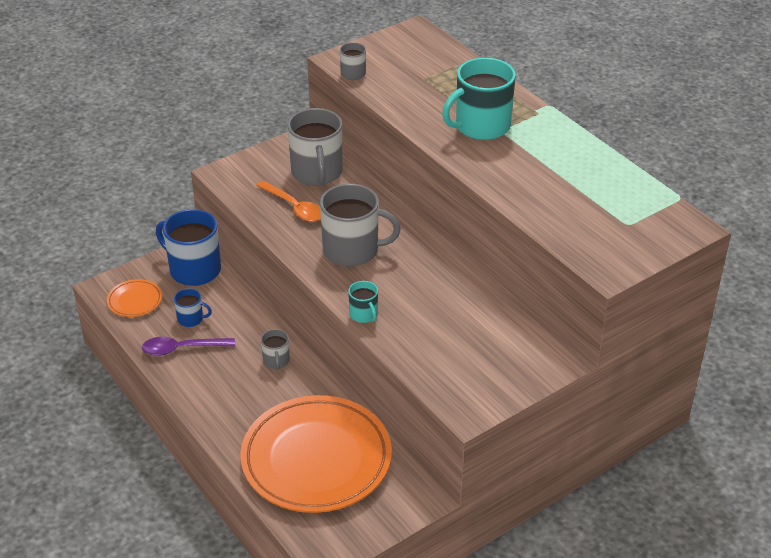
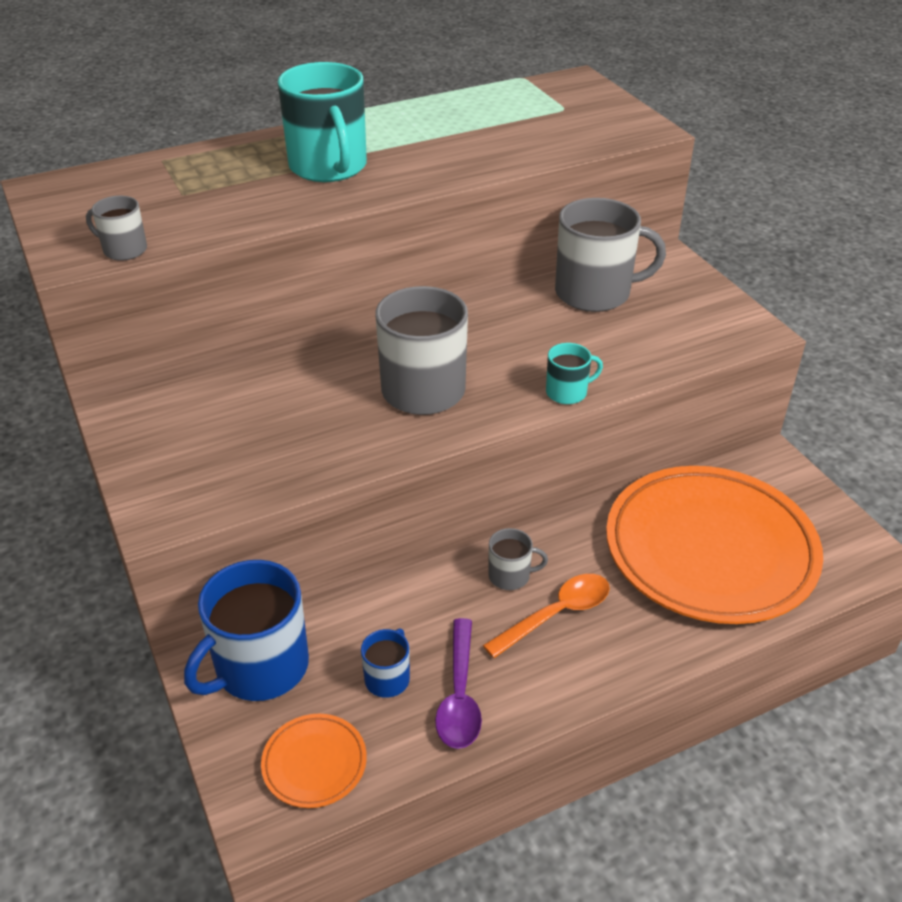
camera: 80 degrees left, 0 degrees up
(294, 207) = (296, 438): orange spoon -> orange spoon (556, 614)
(317, 173) = (218, 406): grey mug -> grey mug (595, 293)

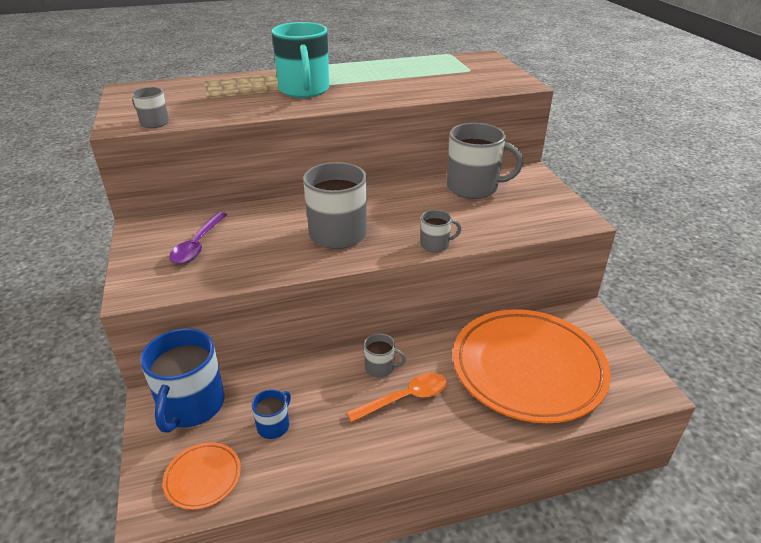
camera: 10 degrees right, 5 degrees down
(260, 667) = (191, 406): blue mug -> blue mug turned 45 degrees counterclockwise
(459, 695) = (320, 444): purple spoon -> purple spoon (198, 245)
(567, 392) = (435, 245): turquoise mug -> grey mug

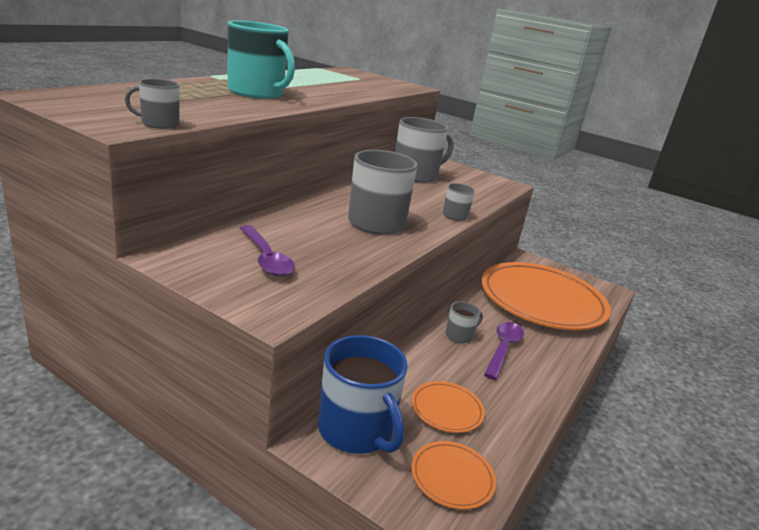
camera: 45 degrees left, 10 degrees down
(274, 425) = (446, 410): blue mug -> orange plate
(405, 398) = (503, 349): orange spoon -> purple spoon

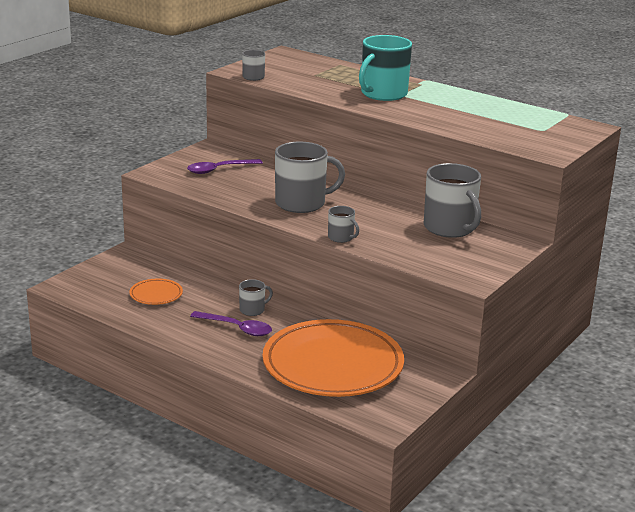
camera: 95 degrees right, 0 degrees up
(356, 430) = (137, 264): blue mug -> none
(452, 478) = (95, 290): orange plate -> none
(460, 335) = (253, 310): grey mug -> grey mug turned 90 degrees counterclockwise

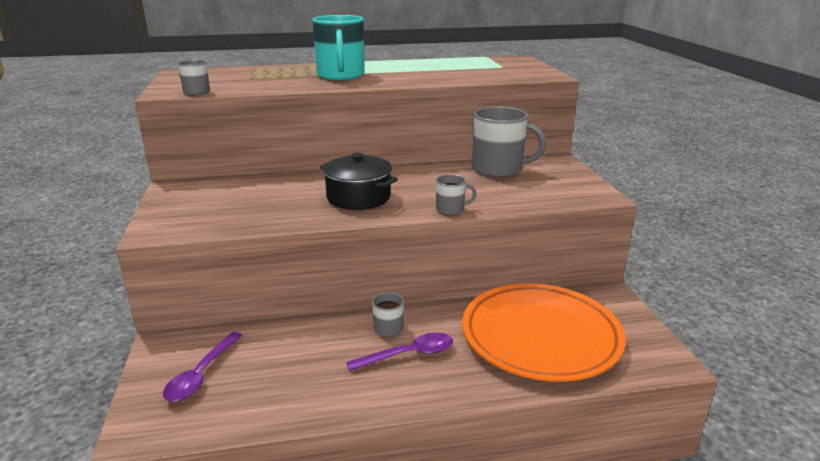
camera: 45 degrees left, 0 degrees up
(156, 295) = (272, 370): orange plate -> none
(219, 170) = (222, 201): purple spoon -> purple spoon (201, 374)
(302, 203) = (358, 197): grey mug -> black pot

